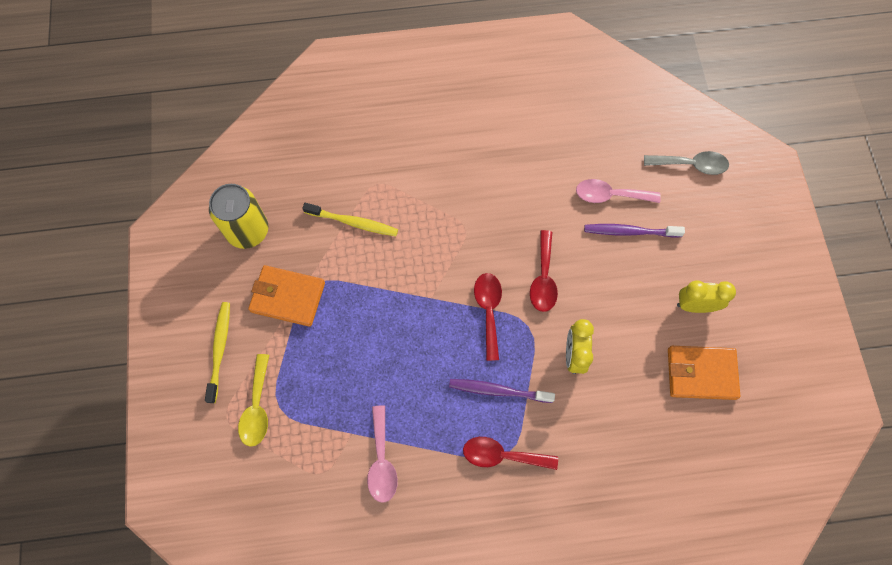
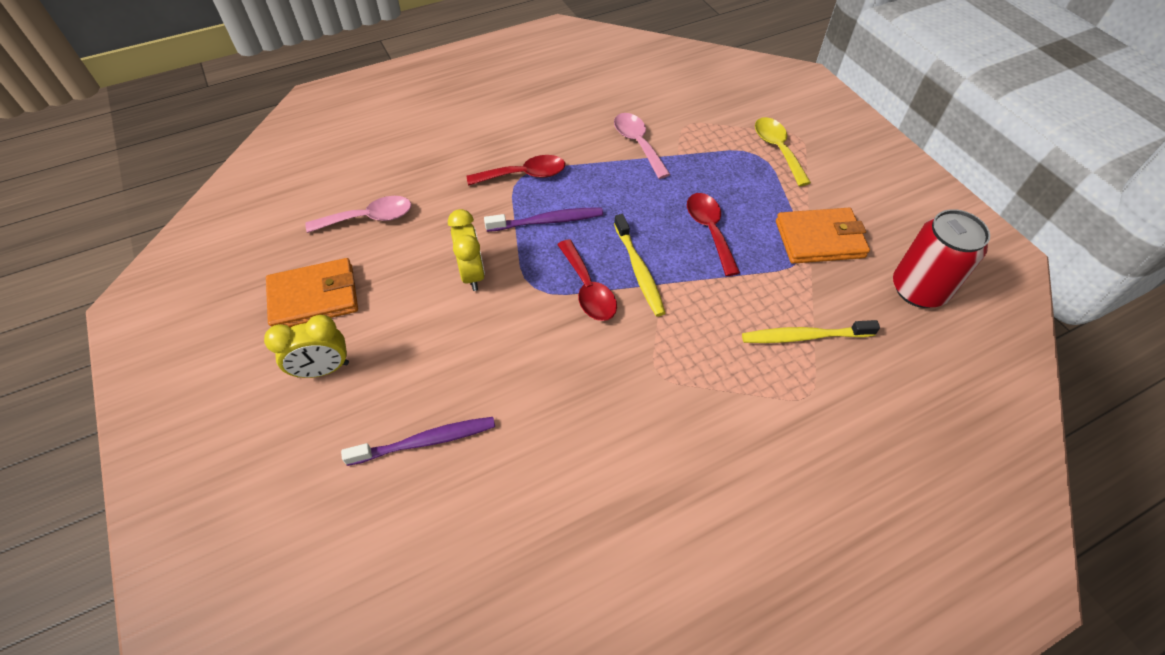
camera: 160 degrees right, 15 degrees down
(220, 350) = (849, 179): yellow toothbrush -> yellow toothbrush (639, 270)
(248, 231) = (918, 289): yellow can -> red can
(543, 278) = (533, 343): red spoon -> red spoon (709, 230)
(610, 195) = (465, 489): pink spoon -> pink spoon (369, 218)
(691, 165) = (334, 592): grey spoon -> none

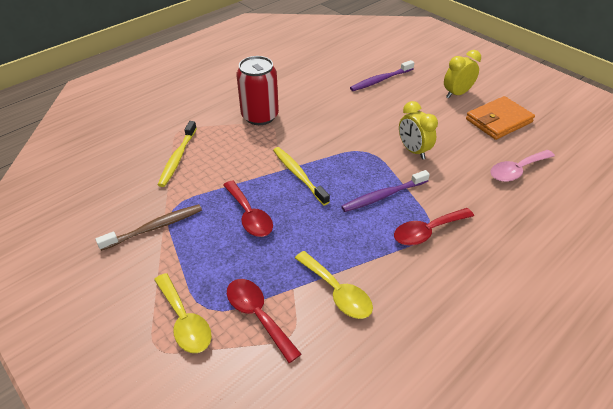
camera: 165 degrees right, 10 degrees down
(588, 289) = (330, 157): red spoon -> red spoon (258, 315)
(637, 144) = (337, 292): pink spoon -> yellow spoon
(804, 336) = (178, 158): yellow toothbrush -> yellow toothbrush turned 120 degrees clockwise
(819, 239) = (155, 227): orange wallet -> brown toothbrush
(918, 289) = (83, 203): red can -> red can (260, 116)

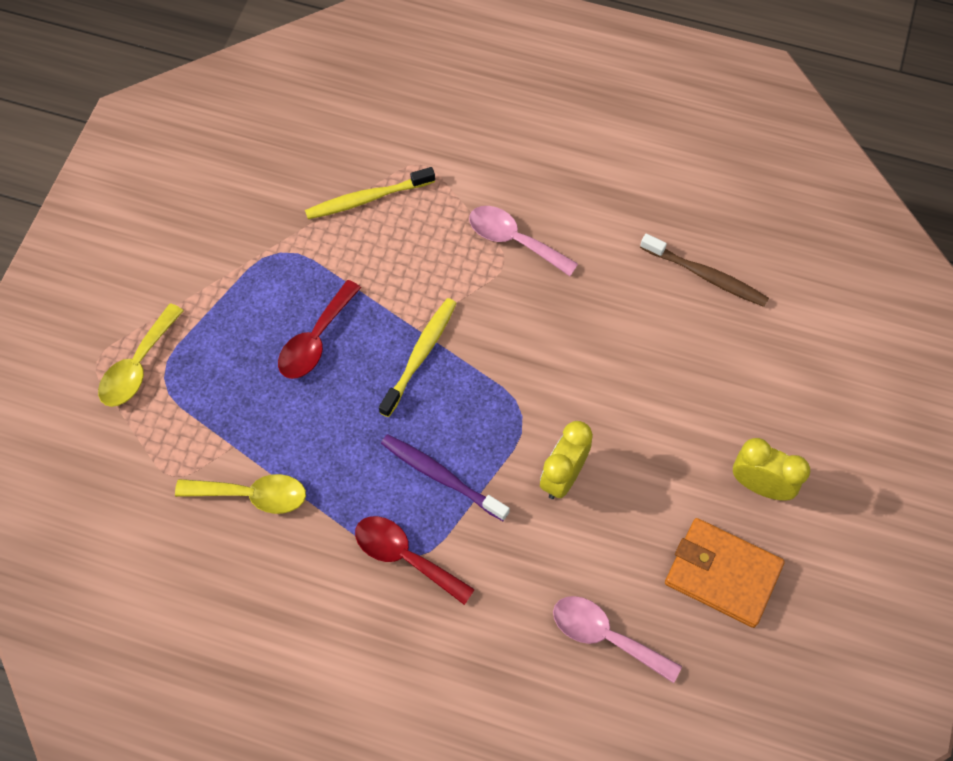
camera: 60 degrees right, 20 degrees up
(155, 227) = (241, 254): brown toothbrush -> brown toothbrush (706, 276)
(258, 315) = (179, 431): red spoon -> none
(260, 116) = (514, 240): red can -> pink spoon
(337, 292) = (252, 495): yellow spoon -> yellow spoon turned 105 degrees counterclockwise
(380, 80) = (720, 355): purple toothbrush -> none

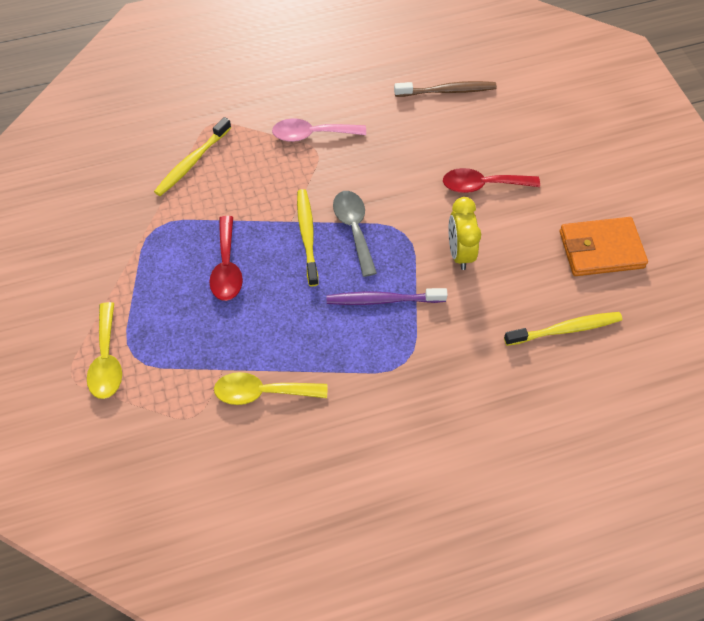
camera: 35 degrees left, 5 degrees down
(252, 495) = (262, 392): yellow spoon -> yellow spoon turned 150 degrees counterclockwise
(405, 556) = (400, 364): red spoon -> red spoon (482, 185)
(473, 378) = (354, 229): none -> grey spoon
(605, 636) = (565, 329): pink spoon -> yellow toothbrush
(760, 485) = (578, 187): yellow clock -> none

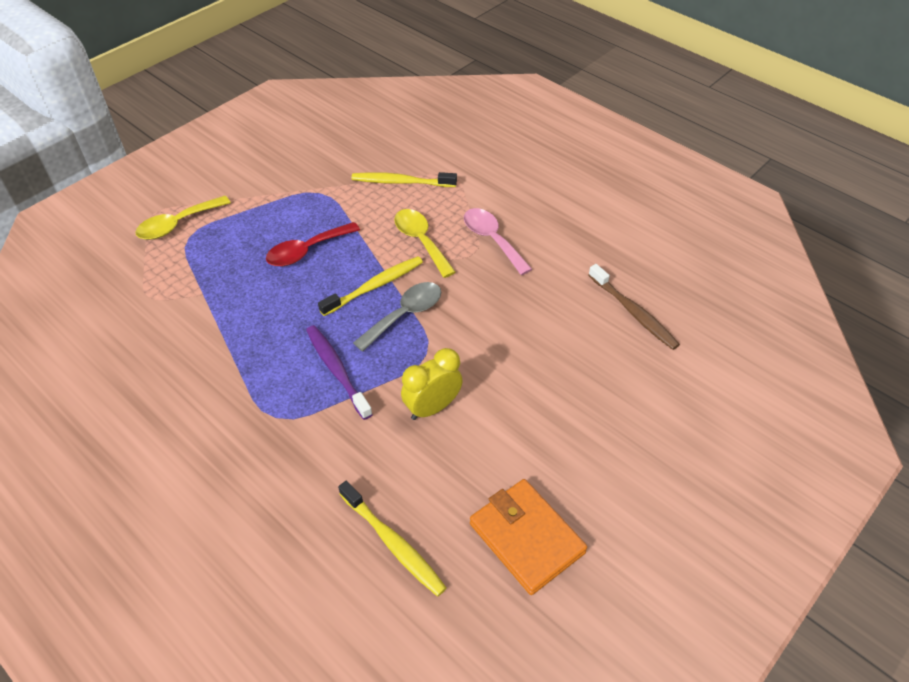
camera: 60 degrees right, 10 degrees down
(262, 392) = (192, 329): yellow spoon -> yellow spoon (421, 241)
(482, 185) = (533, 391): red spoon -> none

